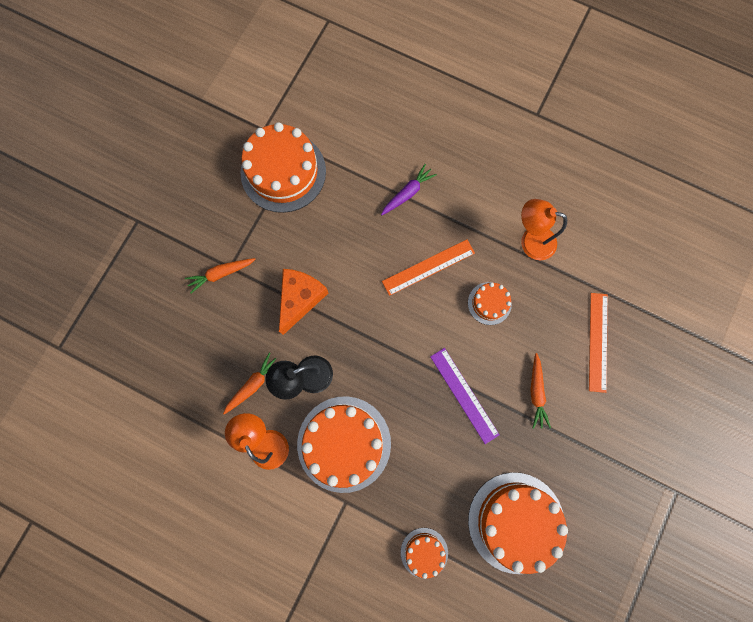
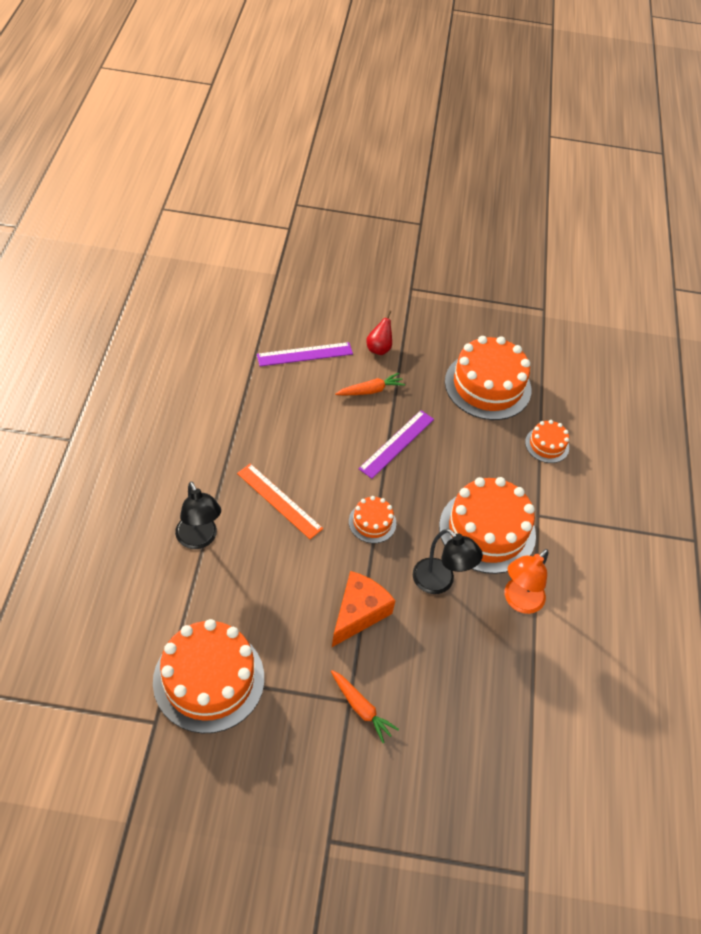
camera: 115 degrees left, 25 degrees down
(253, 384) = (469, 631): orange carrot -> none
(300, 299) = (358, 613): orange cheese -> orange cheese turned 120 degrees clockwise
(407, 193) = (199, 539): purple carrot -> black lamp
(489, 303) = (299, 441): orange cake -> orange cake (372, 522)
(530, 241) = (221, 420): orange lamp -> none
(591, 421) = (379, 348): none -> red pear
(597, 342) = (305, 354): orange ruler -> purple ruler

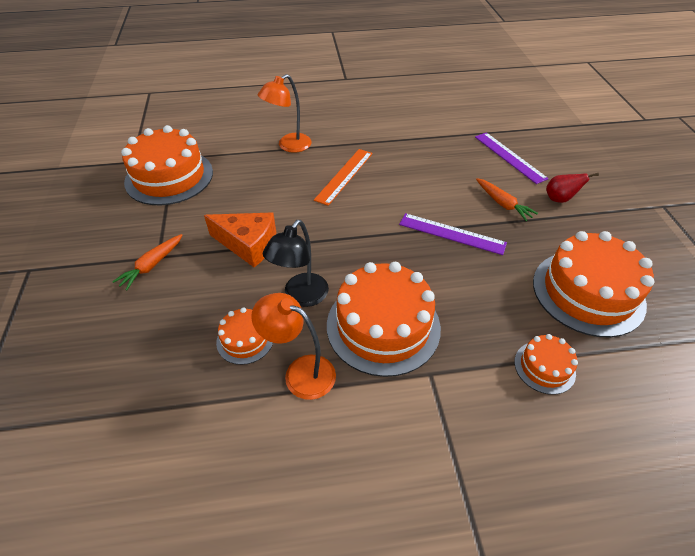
camera: 80 degrees right, 5 degrees down
(199, 539) = (289, 146): black lamp -> orange lamp
(372, 522) = (349, 234): orange cake -> orange cake (245, 339)

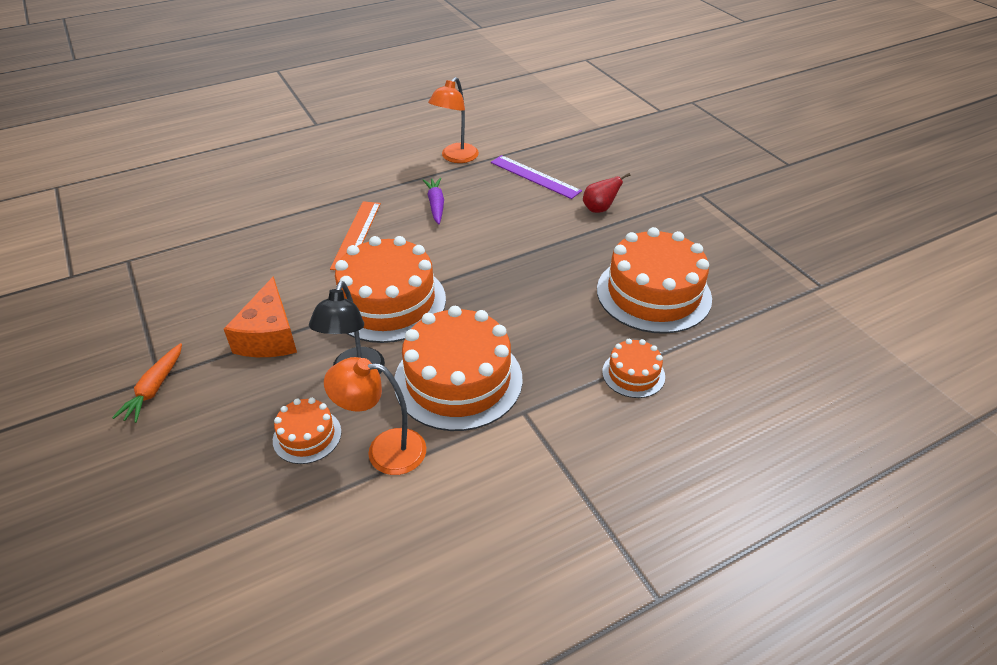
camera: 20 degrees left, 5 degrees down
(169, 177) = (132, 283): orange cake -> orange cake (388, 302)
(248, 245) = (269, 336): orange cheese -> orange cheese turned 90 degrees clockwise
(289, 146) = (275, 215): orange lamp -> orange lamp (455, 158)
(416, 164) = (436, 205): none -> purple carrot
(451, 234) = (499, 269): purple ruler -> none
(503, 204) = (543, 226): orange carrot -> none

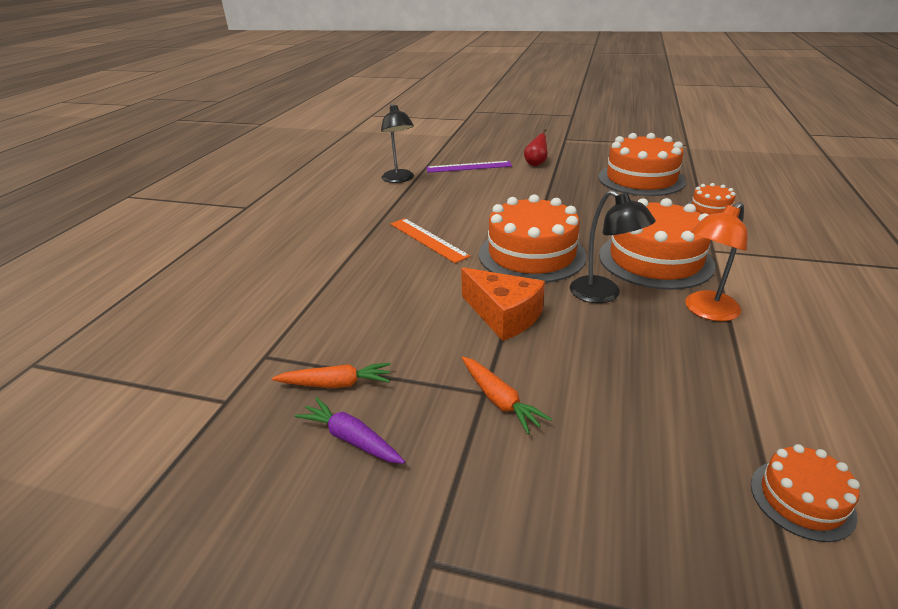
camera: 45 degrees left, 10 degrees down
(119, 307) = (336, 384): none -> orange carrot
(307, 436) = (656, 338): orange cake -> orange cake (801, 499)
(436, 205) = (443, 203): purple carrot -> purple carrot (351, 439)
(455, 158) = (399, 179): orange lamp -> black lamp

